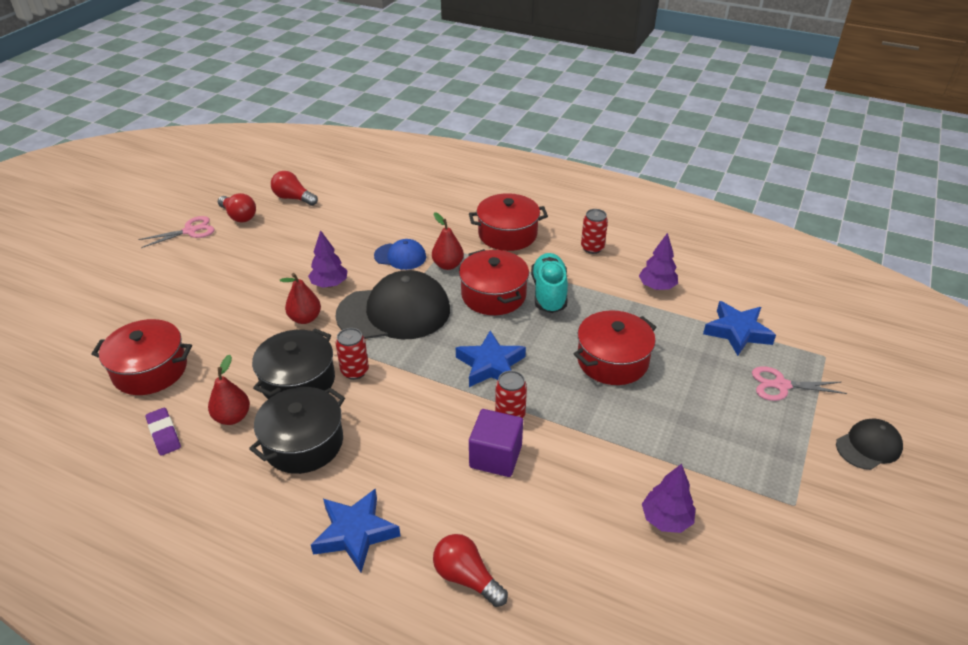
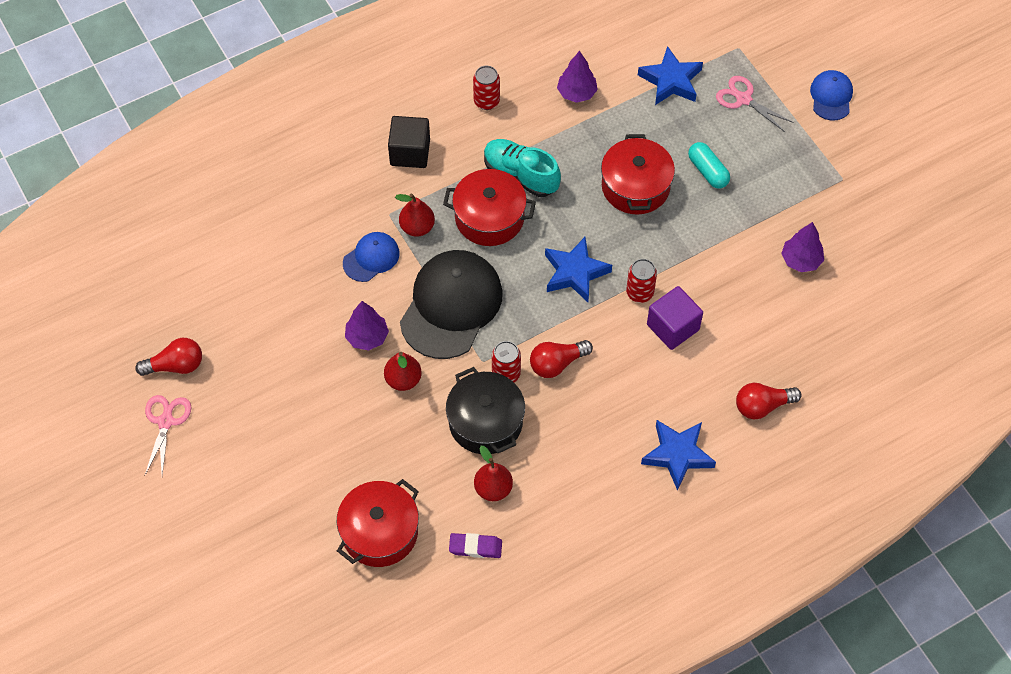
camera: 55 degrees left, 20 degrees up
(293, 198) = (183, 300): red light bulb -> red light bulb (557, 363)
(303, 443) = (562, 449): black pot -> none
(507, 234) = (410, 152): red pot -> black cube
(681, 398) = (708, 171): none -> turquoise capsule
(781, 385) = (743, 99): pink scissors -> pink scissors turned 90 degrees clockwise
(868, 446) = (831, 96): black cap -> blue cap

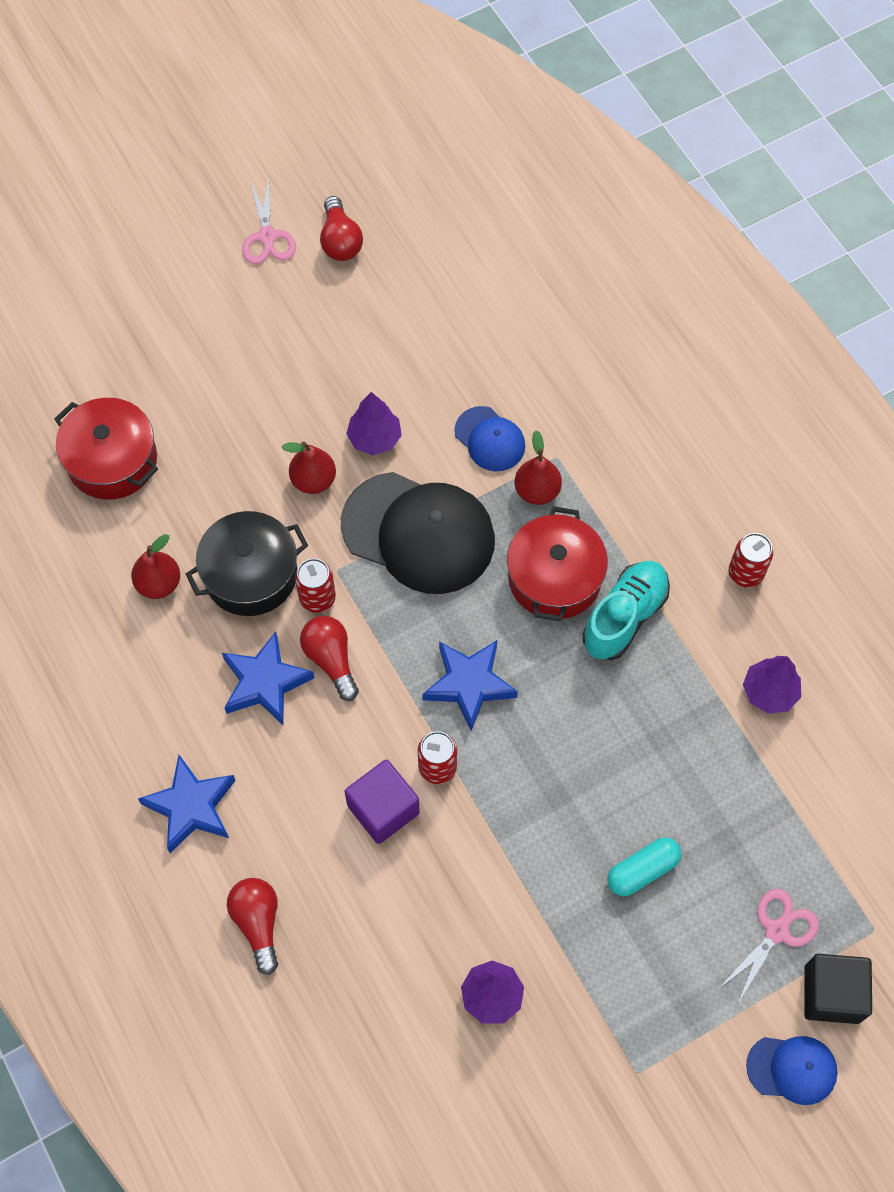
camera: 90 degrees right, 5 degrees up
(165, 422) = (267, 236): pink scissors -> pink scissors turned 75 degrees clockwise
(410, 152) = (655, 480): black cube -> black cube (831, 994)
(475, 547) = (83, 564): purple eraser -> none
(635, 186) = (612, 768): red pot -> none
(671, 81) = (802, 825): blue star -> blue star (265, 682)

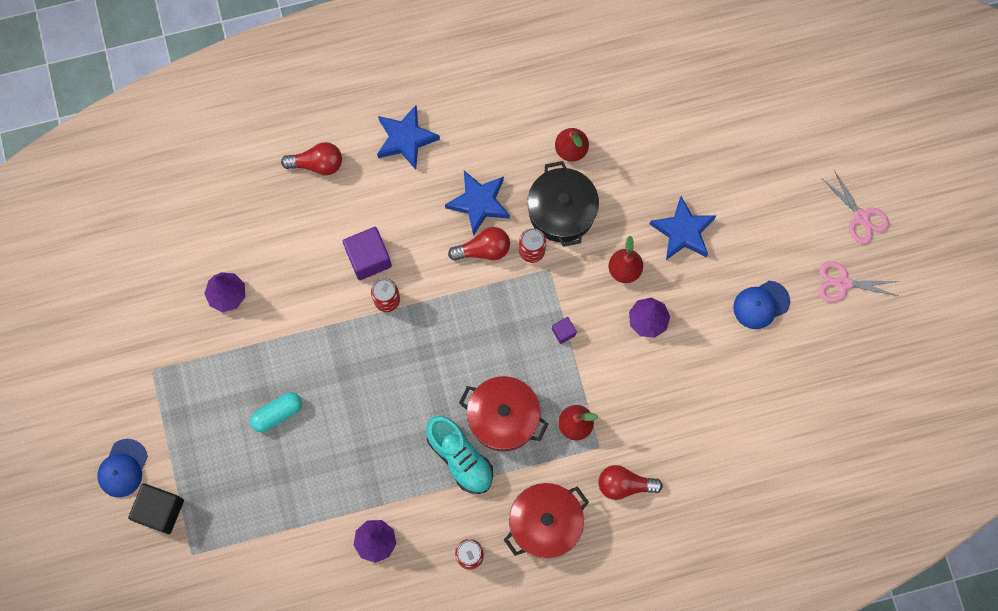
camera: 105 degrees right, 10 degrees up
(112, 460) = (675, 136): red pot -> red pot (545, 523)
(340, 240) = (827, 336): red light bulb -> red light bulb (624, 484)
(418, 533) = (563, 332): black cap -> purple cube
(469, 684) = (439, 336): blue star -> blue star (683, 231)
(490, 439) = (626, 402): blue cap -> blue cap (761, 305)
(642, 870) = (277, 414): turquoise capsule -> turquoise capsule turned 75 degrees clockwise
(776, 931) = (211, 488): pink scissors -> pink scissors (861, 217)

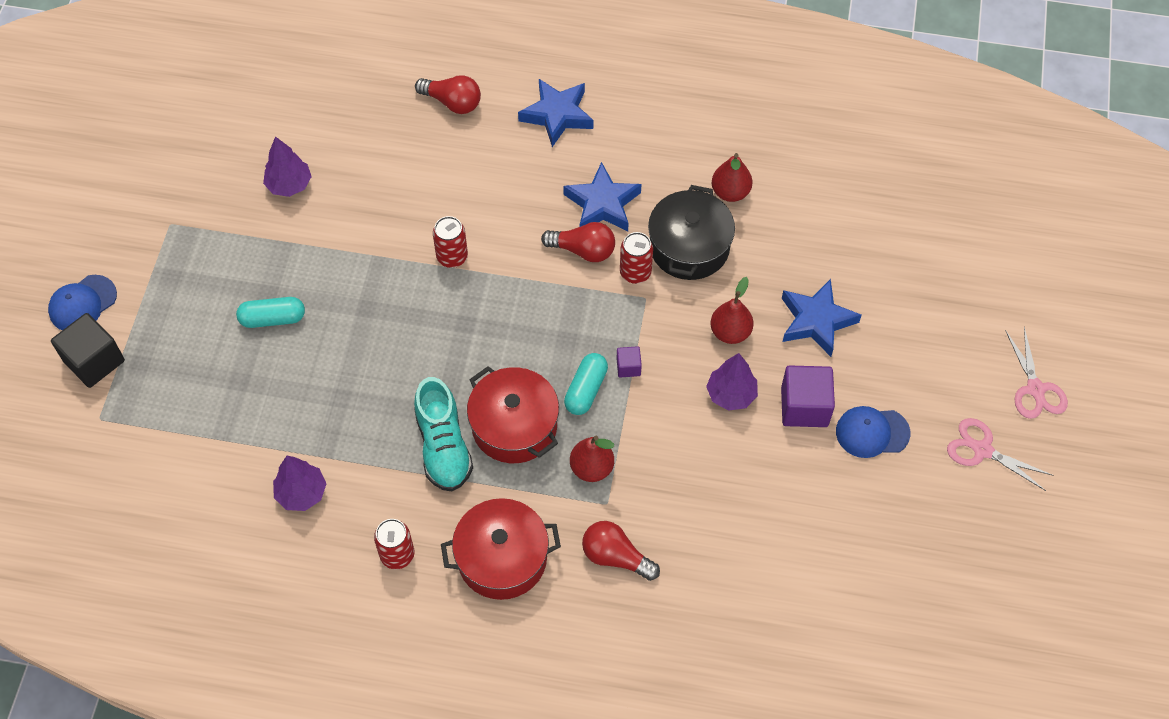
camera: 25 degrees right, 15 degrees down
(368, 258) = (455, 209): purple cube -> purple cube (804, 407)
(541, 365) = (586, 390): none -> turquoise capsule

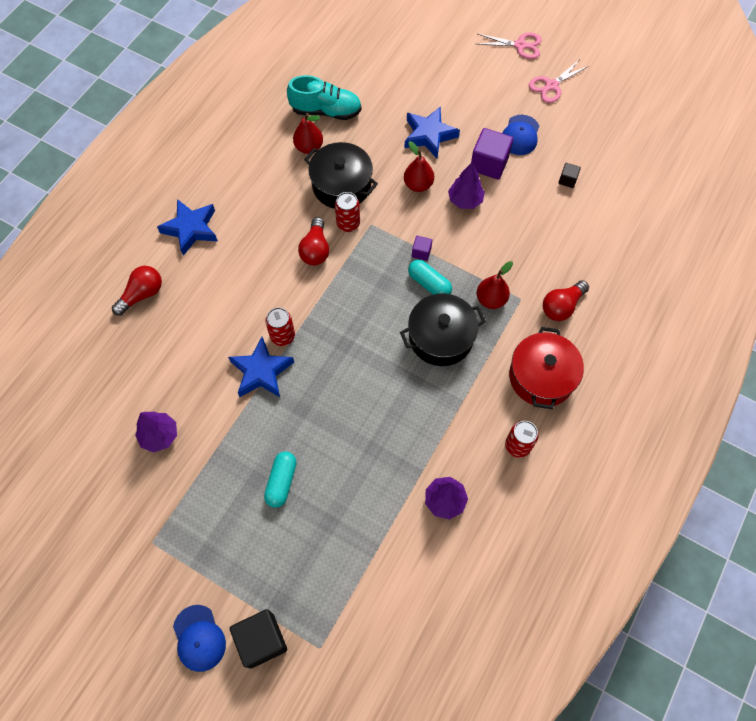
camera: 70 degrees left, 5 degrees up
(443, 447) = (441, 389): turquoise shoe -> turquoise shoe (326, 111)
(514, 426) = (441, 337): red pot -> black pot
(583, 250) = (315, 249): red light bulb -> red light bulb turned 150 degrees clockwise
(602, 204) = (282, 225): blue star -> blue star (261, 371)
(824, 513) = (567, 180): none -> black cube

